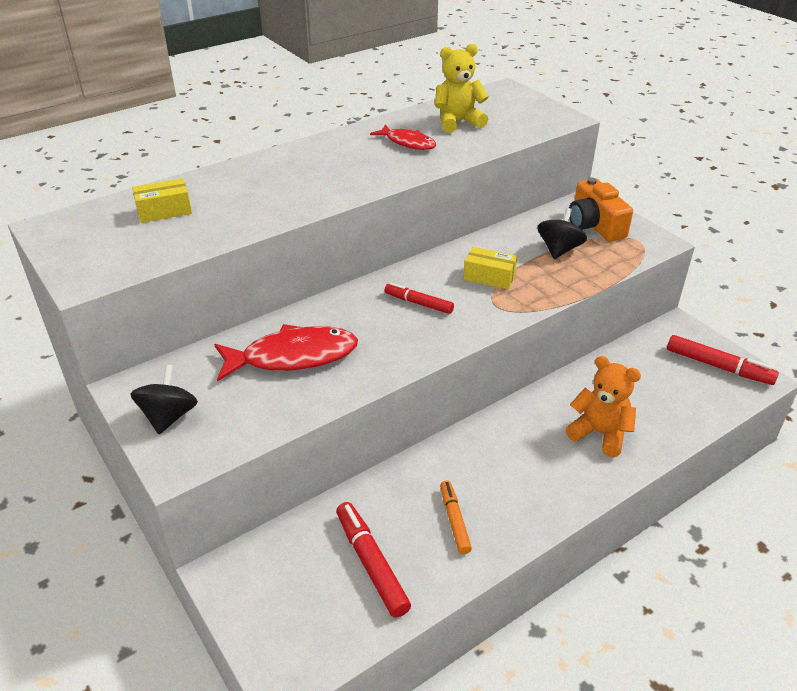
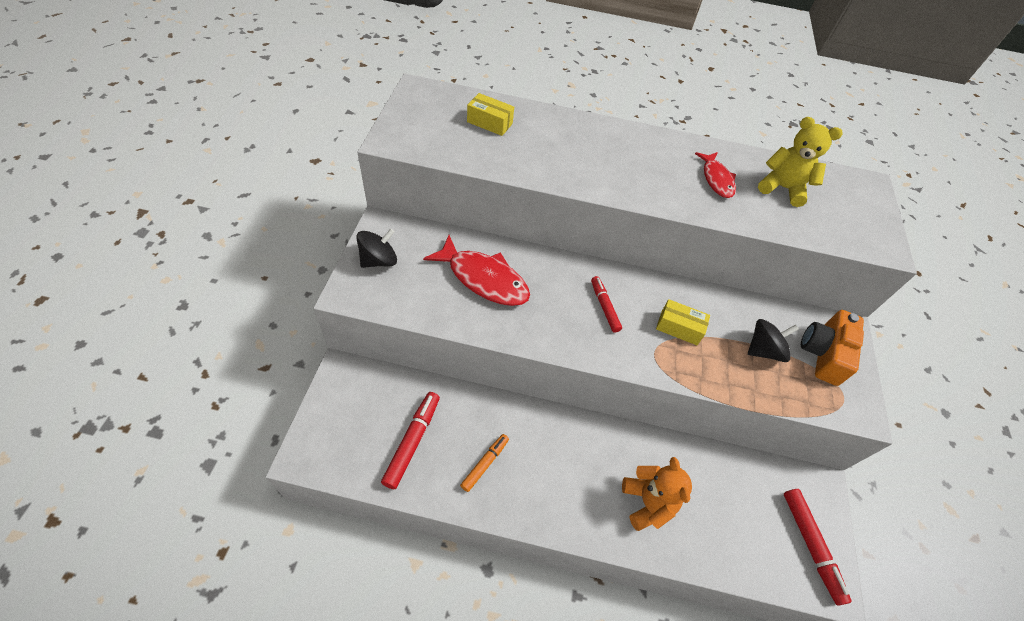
camera: 40 degrees right, 15 degrees up
(489, 277) = (679, 328): yellow box -> yellow box turned 45 degrees counterclockwise

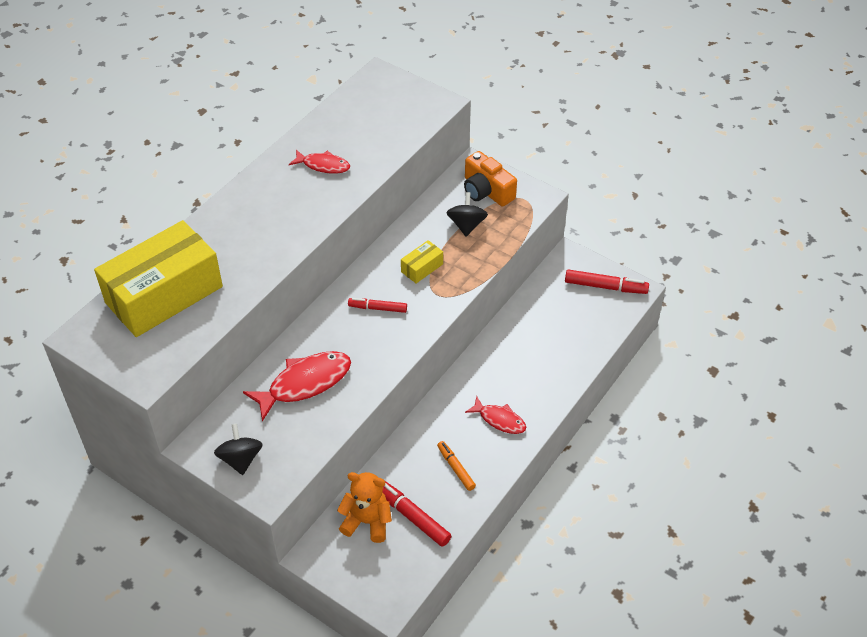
camera: 60 degrees left, 5 degrees down
(489, 122) = (164, 294): yellow box -> yellow box, size x2.44
(564, 487) = (499, 420): none -> red fish
(647, 502) = (534, 370): orange teddy bear -> orange teddy bear (367, 521)
(782, 188) = (354, 129): yellow teddy bear -> none

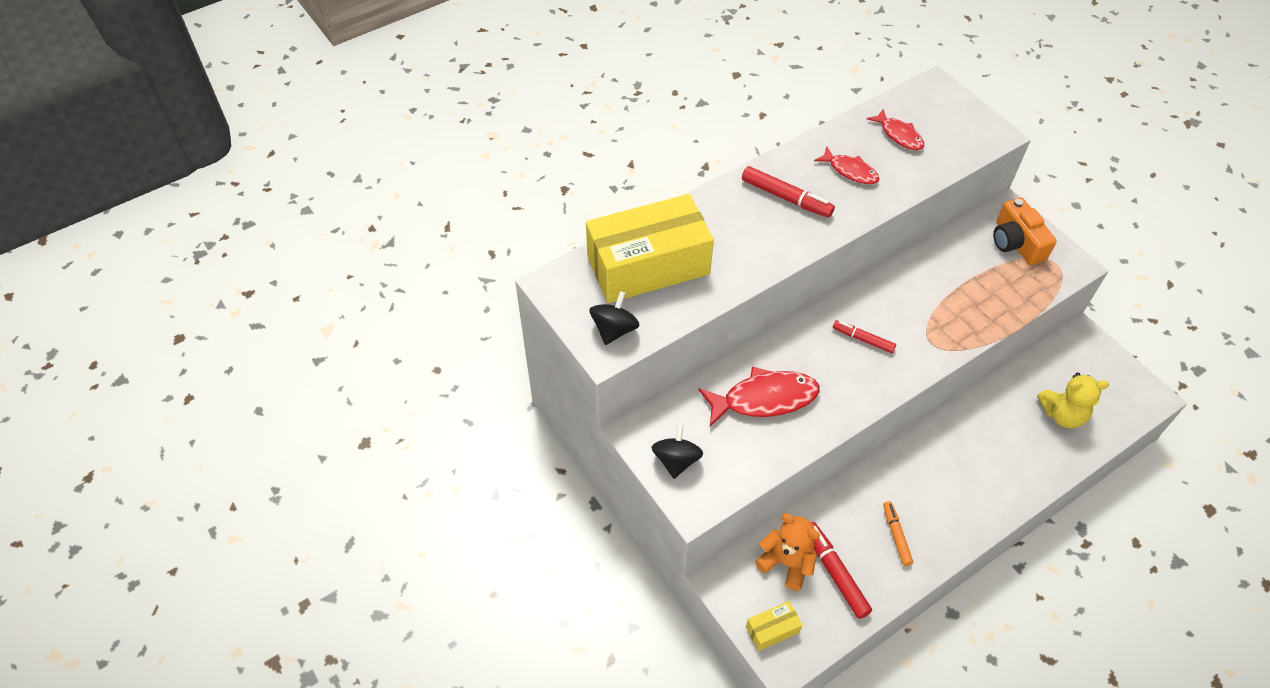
camera: 20 degrees right, 5 degrees up
(422, 268) = (922, 309): yellow box -> yellow box (772, 629)
(466, 225) = (984, 275): black spinning top -> black spinning top (614, 329)
(499, 420) = (958, 497): red fish -> red fish (899, 135)
(568, 325) = (1062, 414): none -> yellow teddy bear
(605, 287) = (1116, 383): red marker -> red marker (786, 198)

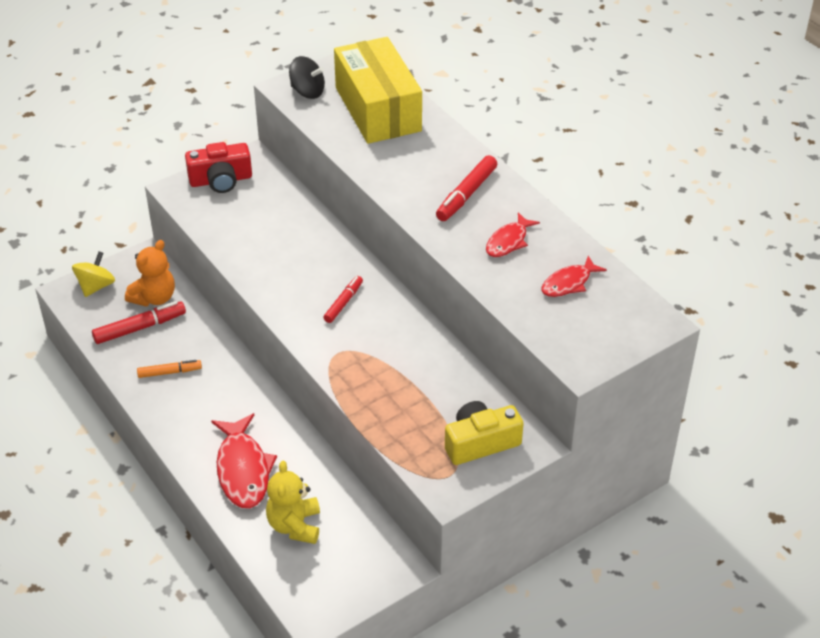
camera: 90 degrees right, 10 degrees down
(676, 460) = (221, 180): black spinning top -> red camera
(764, 399) = (278, 233): red fish -> red fish (243, 470)
(772, 629) = (96, 286): yellow box -> yellow spinning top
(1016, 243) = (480, 443): orange camera -> yellow camera

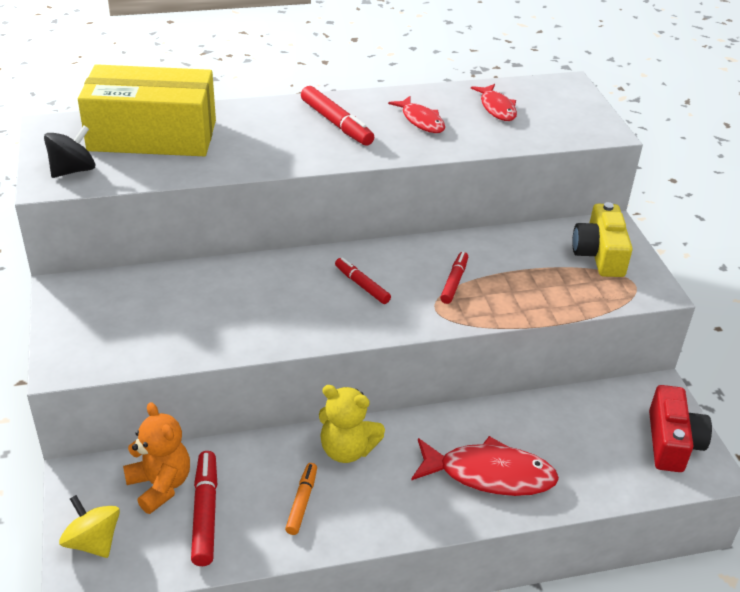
camera: 70 degrees left, 5 degrees down
(221, 180) = (80, 323): red camera -> red camera (672, 442)
(295, 525) = (584, 453): yellow teddy bear -> yellow teddy bear (347, 450)
(380, 355) = (454, 282): none -> red marker

